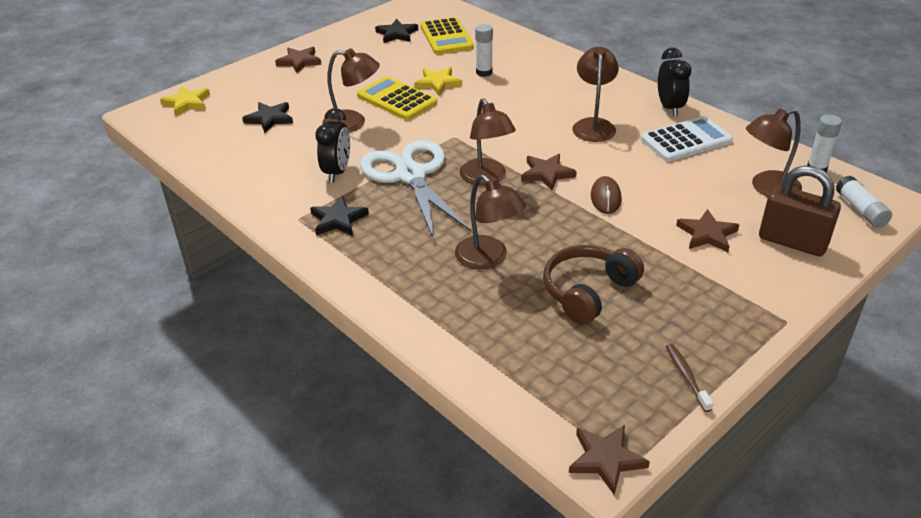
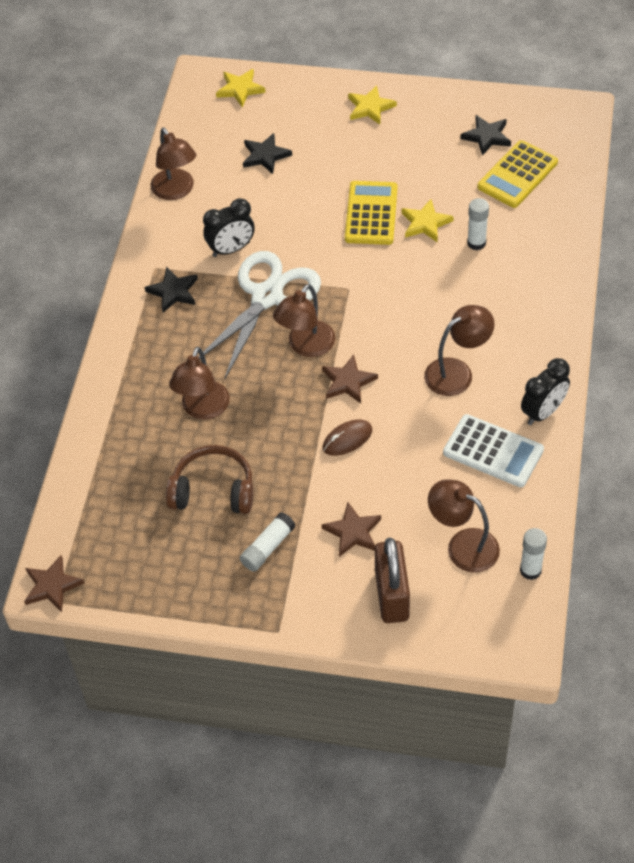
camera: 55 degrees right, 15 degrees up
(299, 61) = (370, 107): brown star -> yellow star
(353, 123) = (308, 211): brown lamp -> brown lamp (176, 191)
(686, 376) = (165, 594): brown toothbrush -> none
(860, 210) = (487, 627): white glue stick -> white glue stick (268, 547)

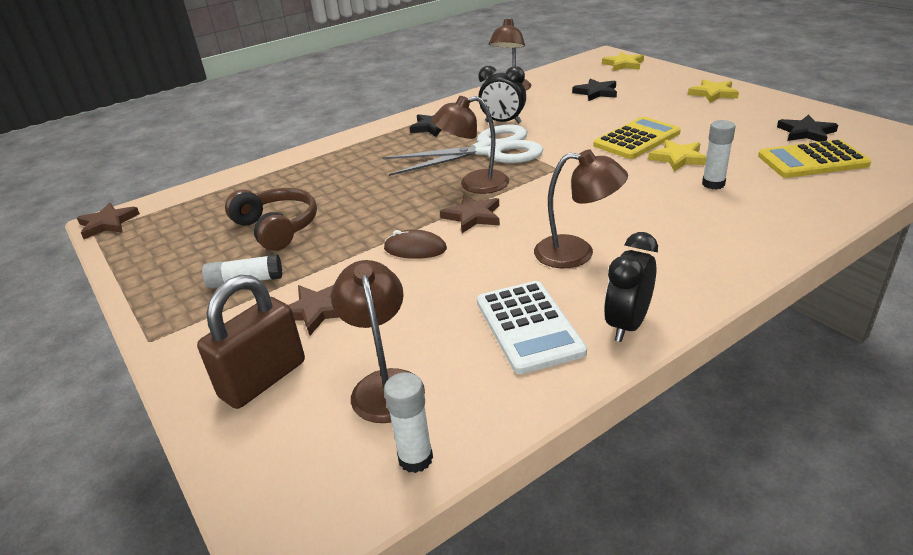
camera: 45 degrees right, 20 degrees down
(202, 409) = (350, 184): brown lamp -> none
(543, 412) = (627, 325): black clock -> black clock turned 120 degrees clockwise

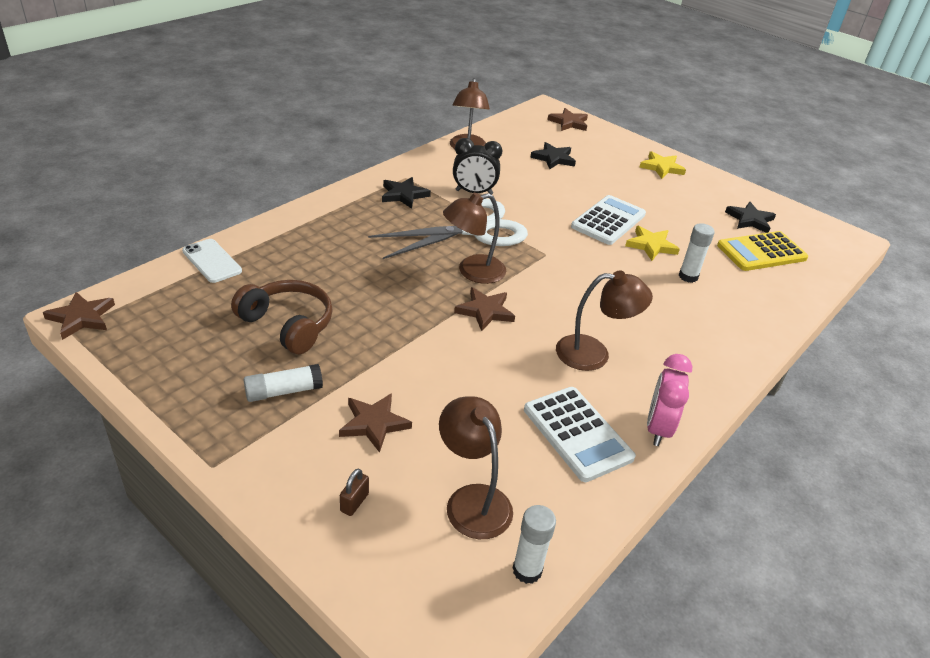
camera: 20 degrees left, 5 degrees up
(236, 181) = (212, 261): none -> white phone
(263, 379) = (354, 502): brown padlock -> brown padlock, size x0.41
(415, 249) = (443, 350): brown mouse -> none
(623, 64) = (569, 122): yellow star -> brown star
(627, 325) = (658, 428): black clock -> pink clock
(636, 139) = (608, 221): yellow calculator -> white calculator

